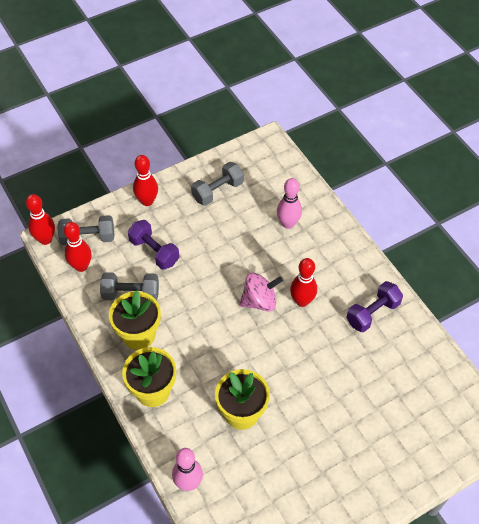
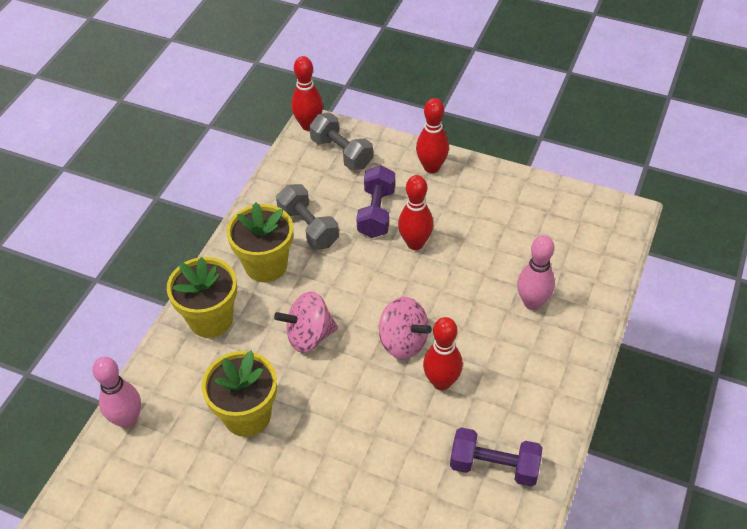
camera: 55 degrees right, 5 degrees down
(81, 266) = (304, 170): red bowling pin -> red bowling pin (415, 243)
(213, 345) = (309, 336): none -> pink spinning top
(217, 191) = (507, 214): grey dumbbell -> none

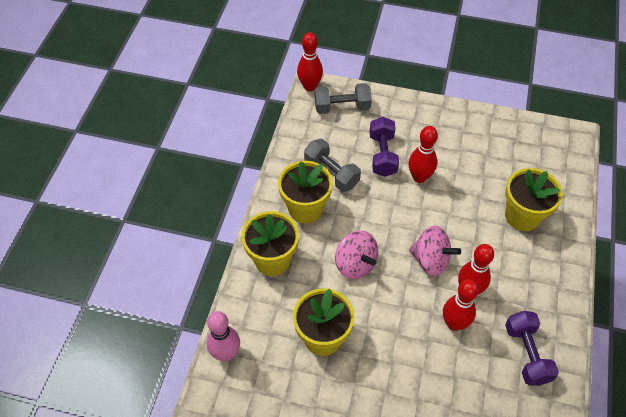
camera: 10 degrees left, 5 degrees up
(309, 336) = (355, 264): pink spinning top -> pink spinning top turned 105 degrees counterclockwise
(341, 153) = (342, 107): grey dumbbell -> grey dumbbell turned 45 degrees counterclockwise
(431, 167) = (416, 112): red bowling pin -> red bowling pin (454, 323)
(494, 466) = (526, 354): purple dumbbell -> purple dumbbell turned 75 degrees clockwise
(532, 303) = (522, 216): pink bowling pin -> yellow flower pot

